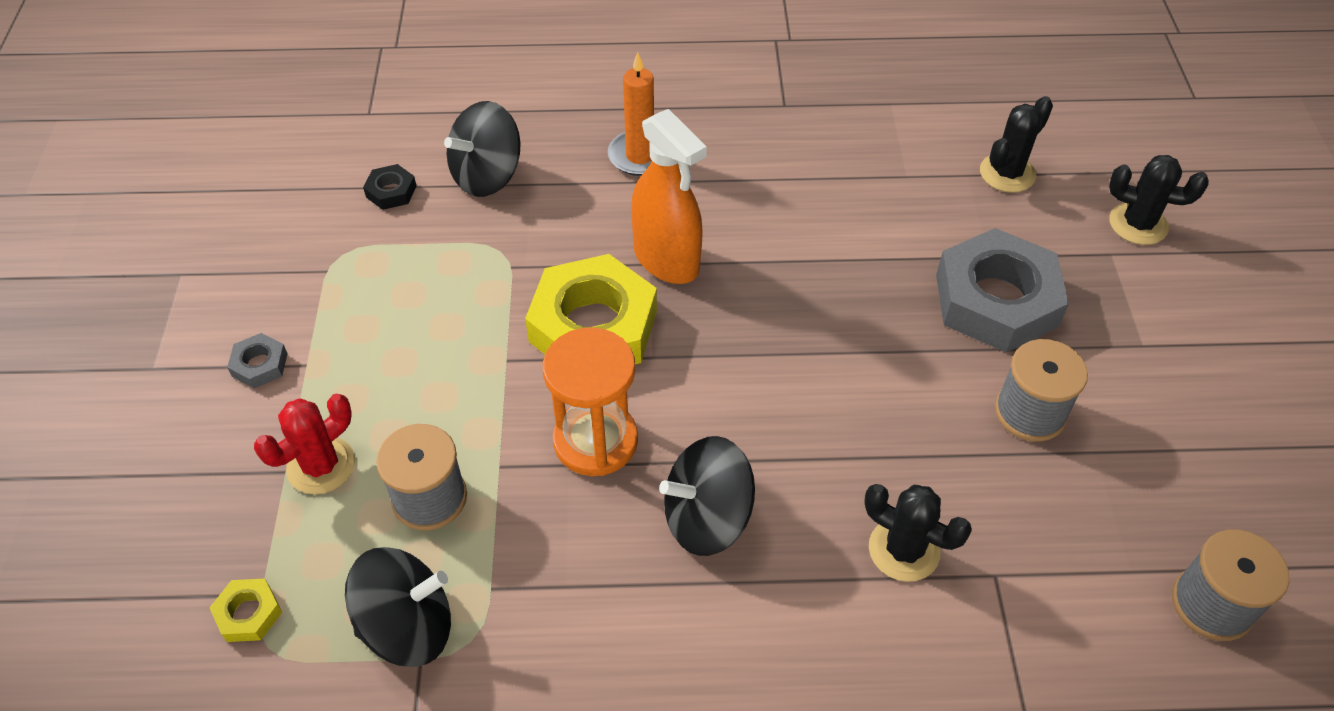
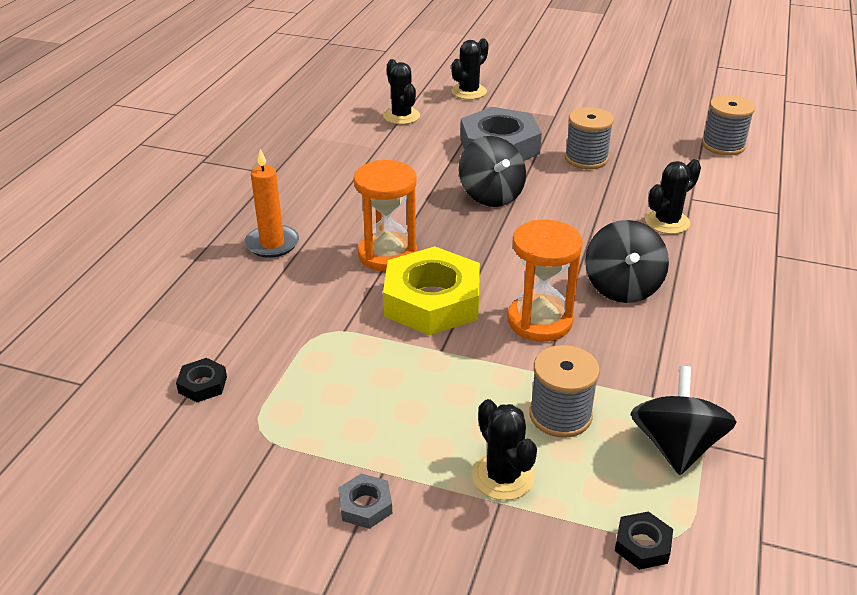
camera: 70 degrees left, 15 degrees down
(248, 613) = (642, 545): yellow nut -> black nut
(321, 466) = (503, 476): red cactus -> black cactus
(487, 176) = (230, 324): black spinning top -> black spinning top (491, 195)
(666, 259) = (387, 254): orange spray bottle -> orange hourglass

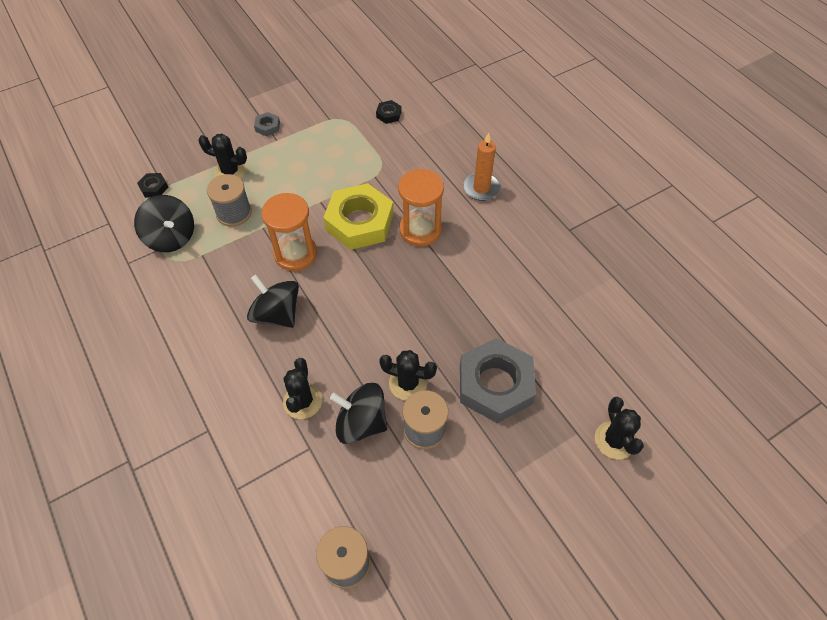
camera: 130 degrees right, 20 degrees up
(401, 116) = (602, 355): black cactus -> black cactus (408, 383)
(491, 195) = (433, 325): black spinning top -> black spinning top (361, 423)

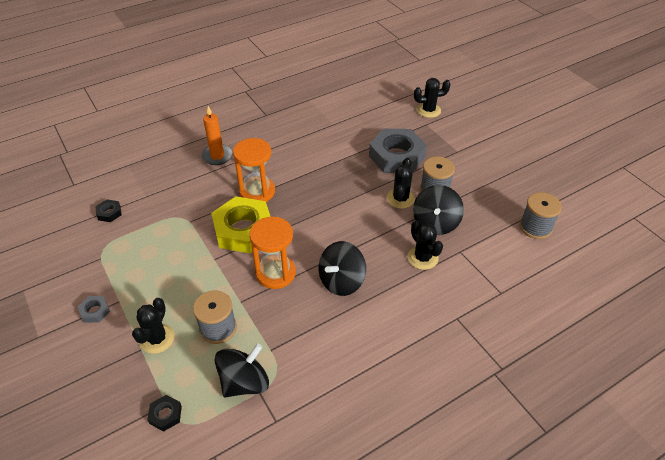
camera: 90 degrees left, 10 degrees down
(302, 401) = (422, 258): black cactus -> black cactus turned 60 degrees clockwise

